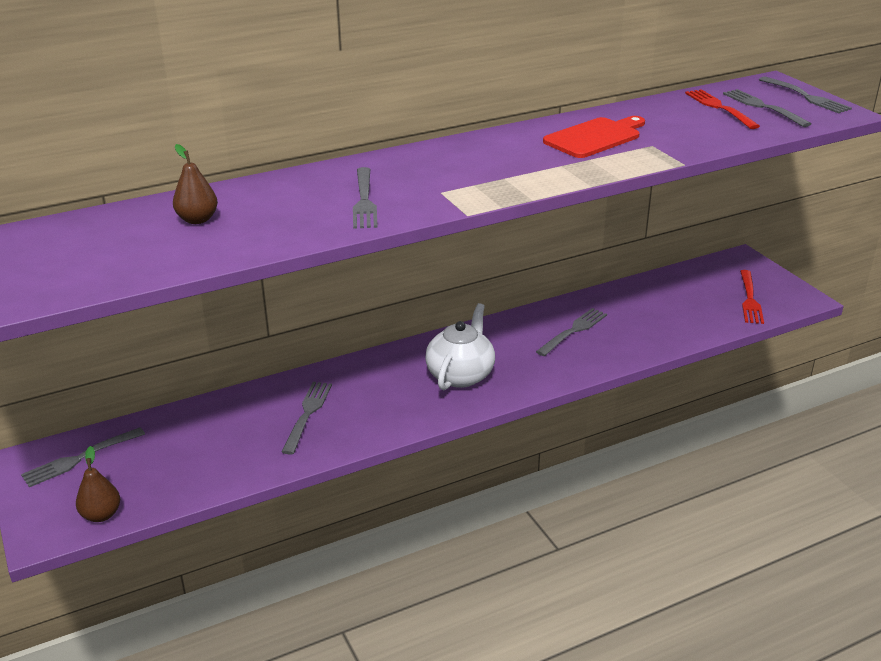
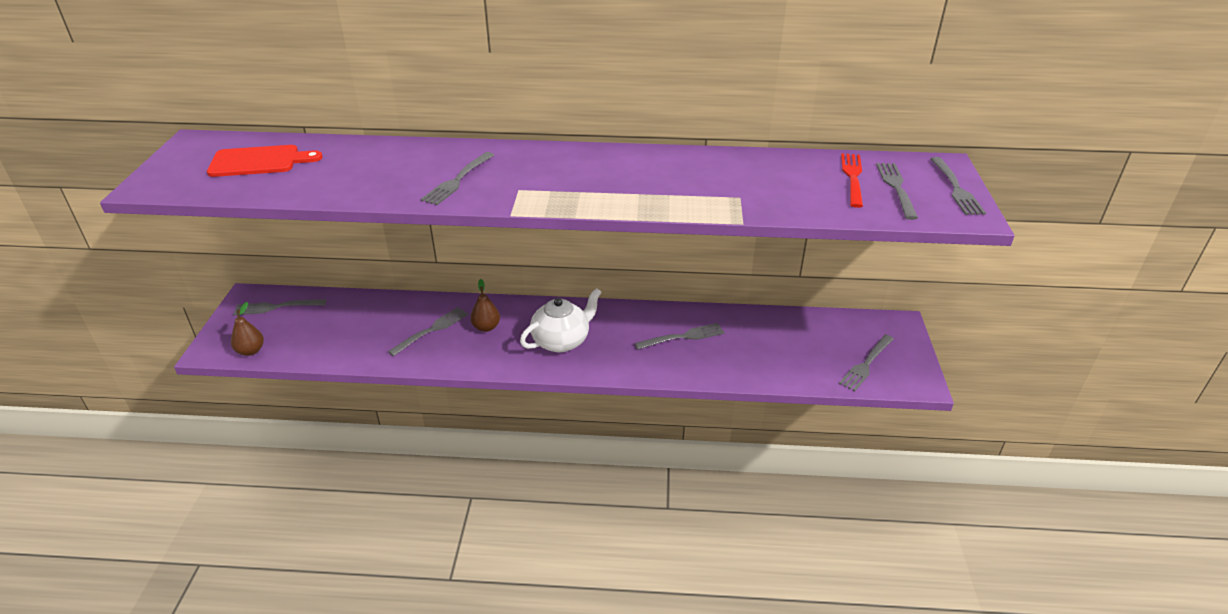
camera: 30 degrees right, 5 degrees up
(197, 220) = (338, 162): brown pear -> brown pear (486, 327)
(595, 137) = (702, 176): red cutting board -> red cutting board (259, 161)
(750, 299) = (866, 364): red fork -> grey fork

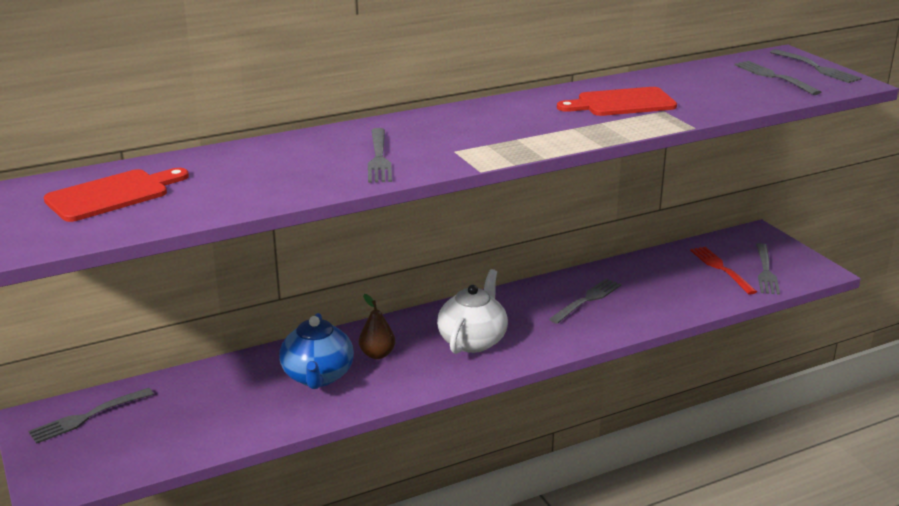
camera: 30 degrees left, 10 degrees down
(251, 351) = (109, 470): brown pear -> none
(431, 330) = (318, 376): grey fork -> blue teapot
(714, 179) = (621, 103): none -> red cutting board
(852, 177) = (730, 77): red fork -> red fork (721, 268)

